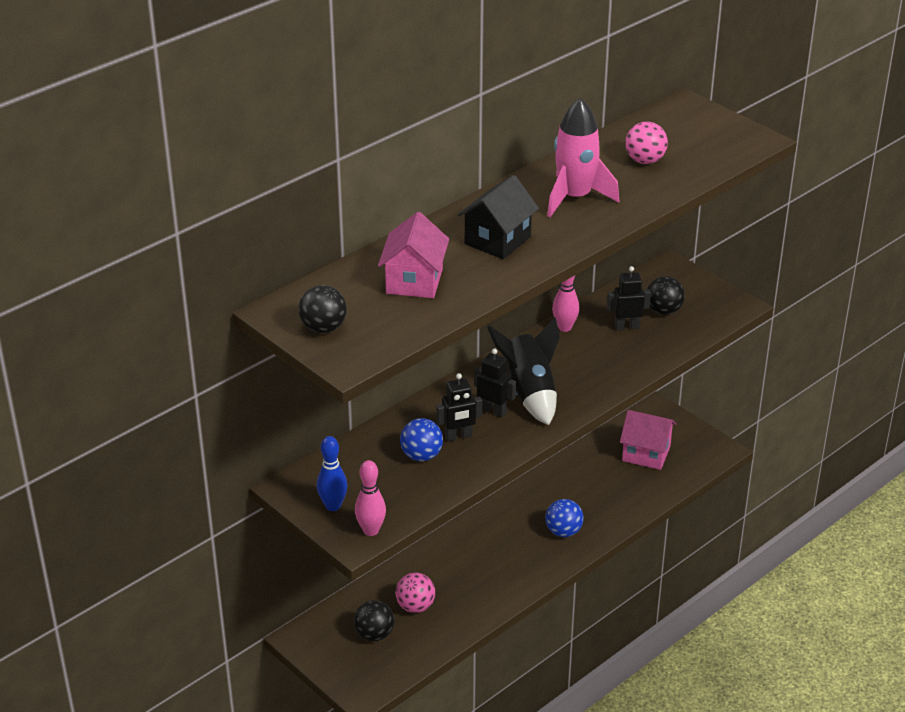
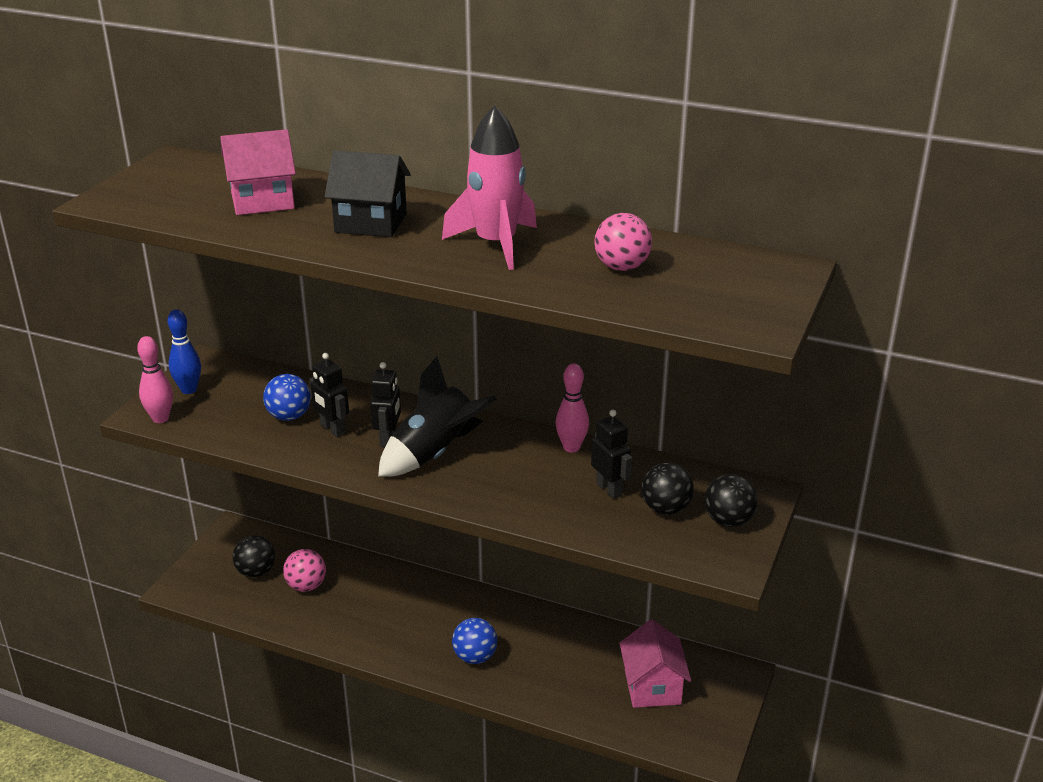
camera: 65 degrees right, 5 degrees down
(323, 328) = (155, 181): black ball -> black ball (728, 521)

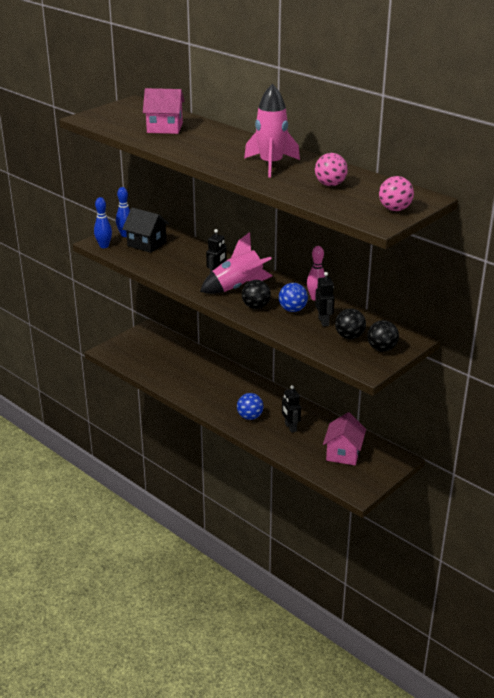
camera: 20 degrees right, 0 degrees up
(160, 418) = (104, 246): pink bowling pin -> blue bowling pin
(256, 572) = (151, 351): black ball -> black ball (256, 307)
(289, 416) = (170, 256): blue ball -> blue ball (292, 310)
(306, 586) = (175, 363): pink ball -> pink ball (394, 209)
(332, 429) = (189, 266): black robot -> black robot (290, 427)
(370, 223) = (213, 145): black house -> black house (147, 244)
(435, 454) = (238, 287): black rocket -> pink rocket

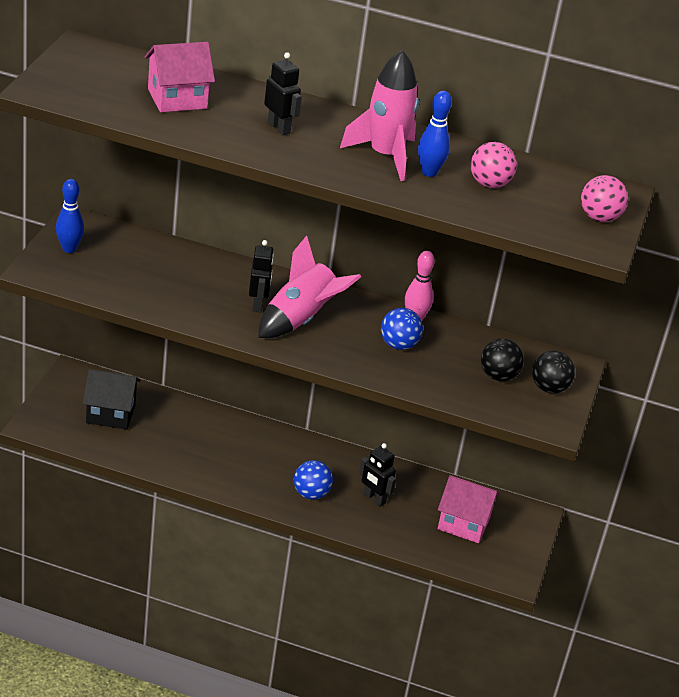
camera: 30 degrees left, 5 degrees up
(104, 246) = (52, 275): blue bowling pin -> blue bowling pin (429, 172)
(147, 244) = (114, 261): black house -> black house (110, 414)
(256, 307) = (347, 349): black ball -> none
(324, 321) = (451, 357): black robot -> black robot (279, 128)
(343, 453) = (463, 523): pink house -> pink house turned 60 degrees counterclockwise

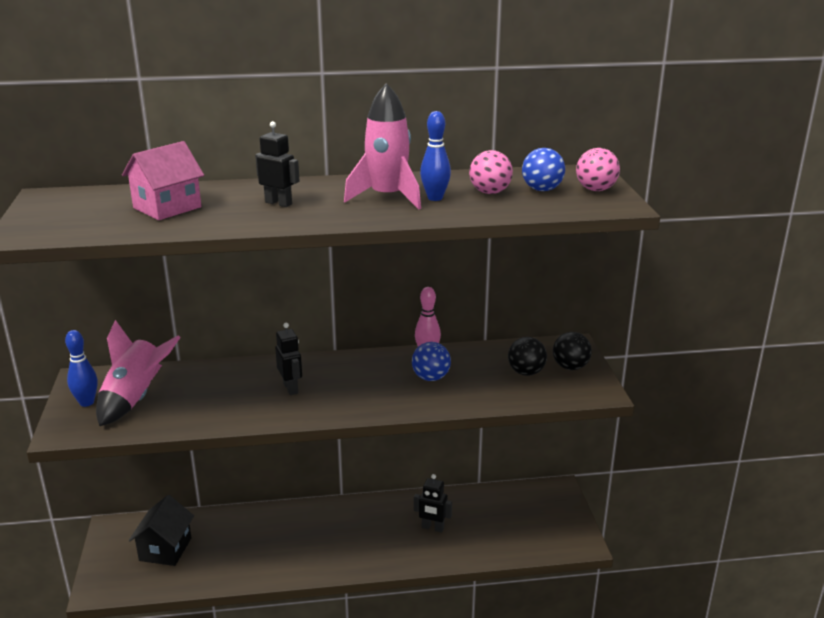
camera: 20 degrees left, 10 degrees down
(110, 414) = (165, 549): black house -> black house turned 60 degrees counterclockwise
(300, 319) = (336, 387): pink rocket -> pink rocket (135, 398)
(311, 494) = (380, 546): blue ball -> blue ball (542, 189)
(463, 523) = (514, 518): pink house -> none

